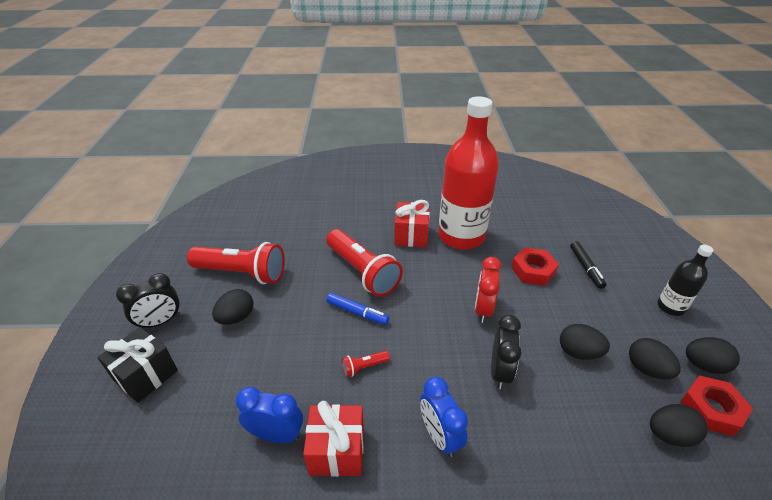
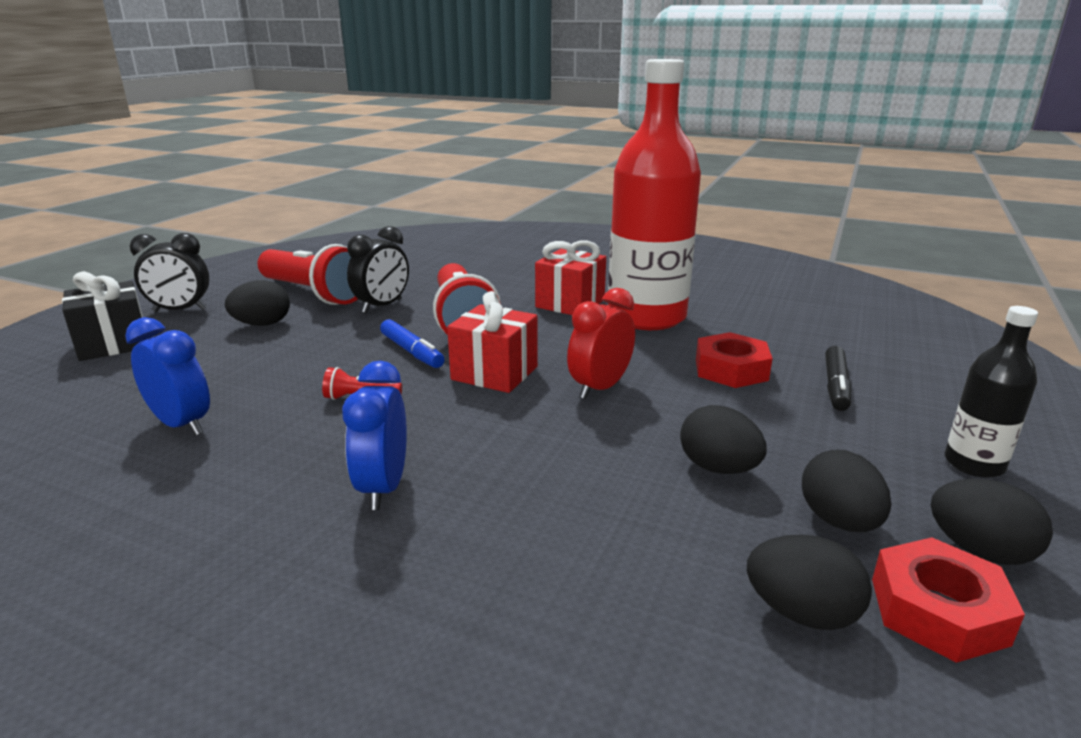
camera: 25 degrees right, 15 degrees down
(337, 451) = (232, 459): red gift -> red gift (494, 373)
(499, 371) = (554, 452): black clock -> black clock (382, 306)

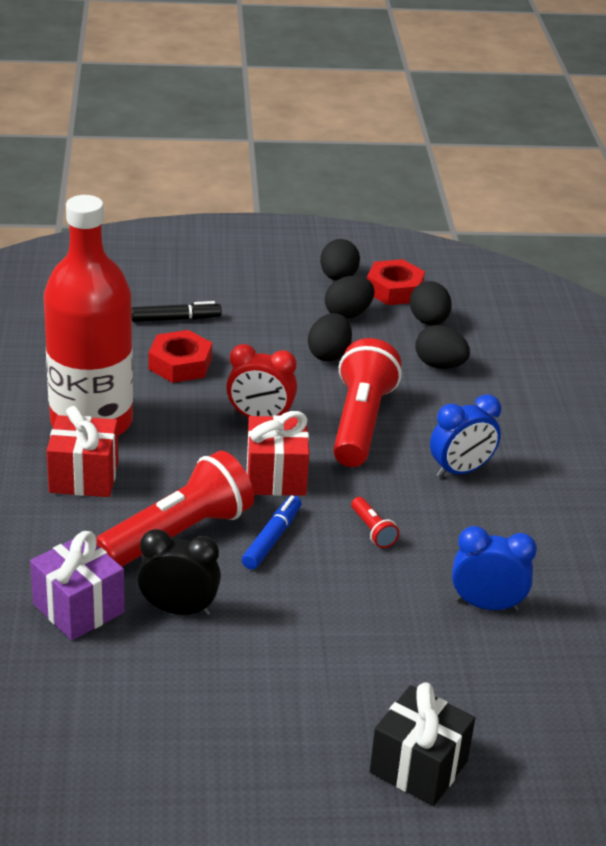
camera: 120 degrees left, 10 degrees up
(180, 310) = (305, 780): black clock -> none
(181, 425) = (486, 605): blue clock -> blue clock turned 90 degrees clockwise
(262, 324) = (289, 678): black egg -> black egg (439, 365)
(313, 293) = (177, 689): red flashlight -> red flashlight (360, 422)
(426, 282) = (78, 608): none -> purple gift
(974, 464) = (250, 274): black bottle -> none

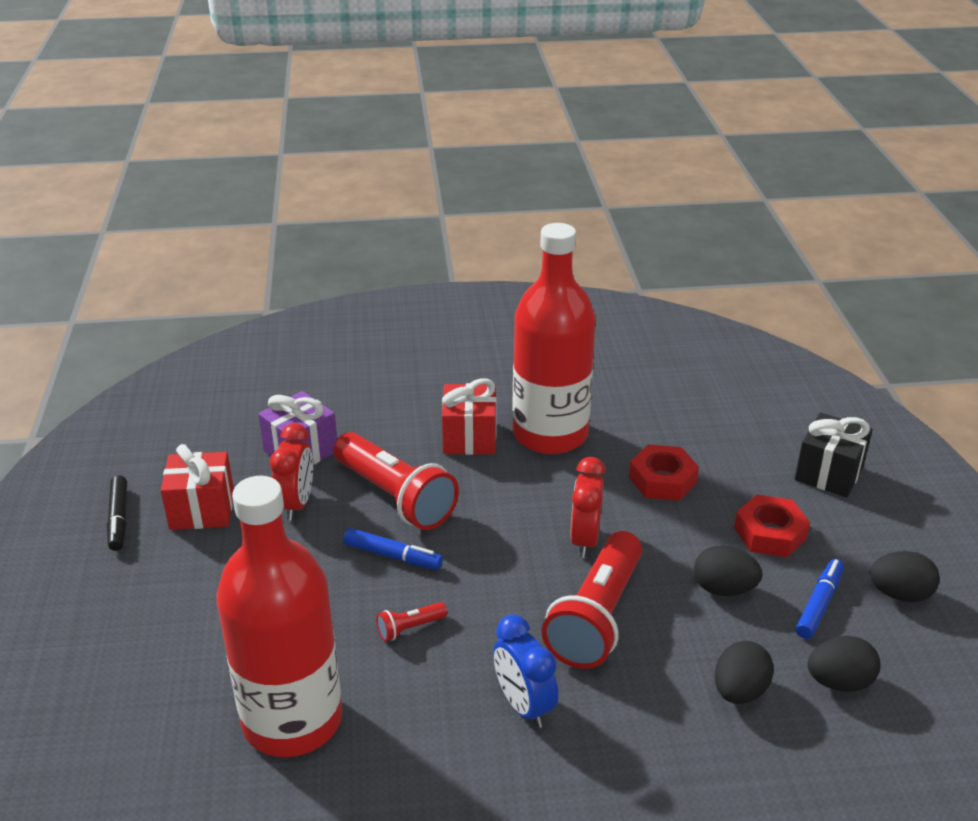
camera: 90 degrees right, 0 degrees up
(176, 319) = (744, 471): black marker -> black marker (119, 519)
(178, 610) = (296, 504): black clock -> red clock
(276, 476) = (489, 555): red gift -> red gift (202, 510)
(348, 314) = (819, 604): black egg -> blue marker
(360, 422) = (597, 617): red flashlight -> red flashlight turned 105 degrees clockwise
(394, 290) = (900, 648): red nut -> red nut (770, 533)
(418, 767) = (82, 660): black gift -> black gift (828, 473)
(486, 605) = (292, 720): blue clock -> red bottle

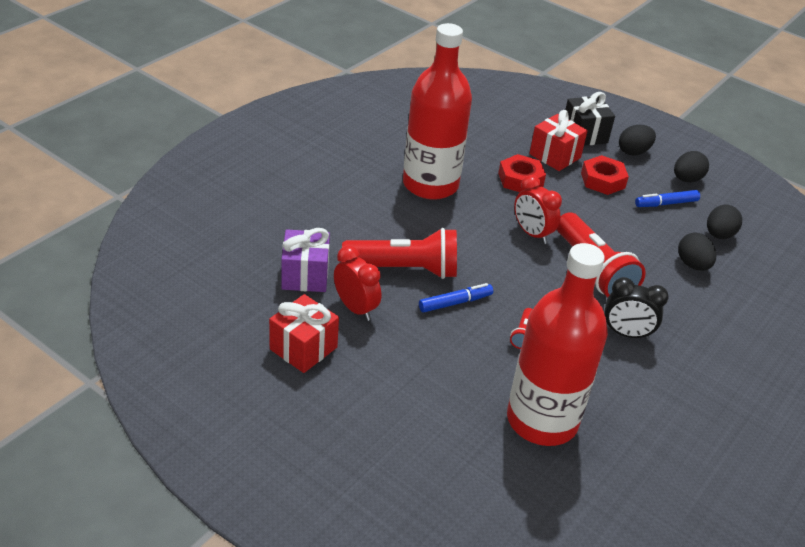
camera: 50 degrees left, 5 degrees up
(119, 519) = (258, 389): black marker -> none
(469, 437) = (391, 211): red gift -> red gift (555, 156)
(524, 705) = (626, 334): blue clock -> black clock
(723, 589) = (622, 220): black egg -> black egg (633, 152)
(819, 604) = (666, 204): blue marker -> blue marker turned 90 degrees counterclockwise

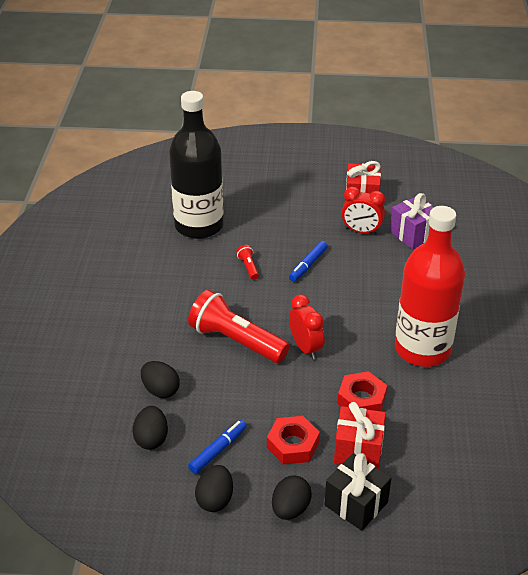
camera: 150 degrees right, 0 degrees up
(404, 269) = (362, 270): red flashlight -> none
(532, 233) = (305, 348): red clock -> red clock turned 45 degrees clockwise
(542, 420) = (199, 226): red bottle -> black bottle
(626, 334) = (181, 302): black clock -> none

